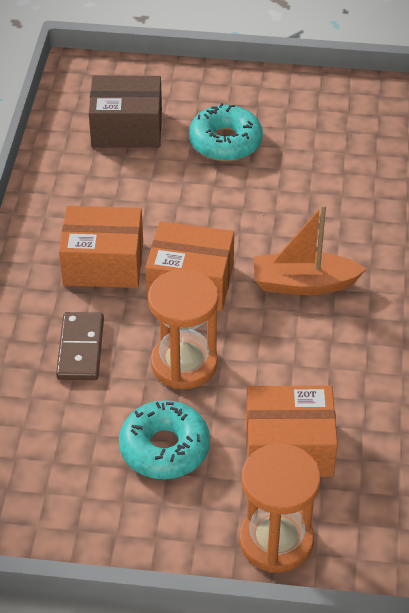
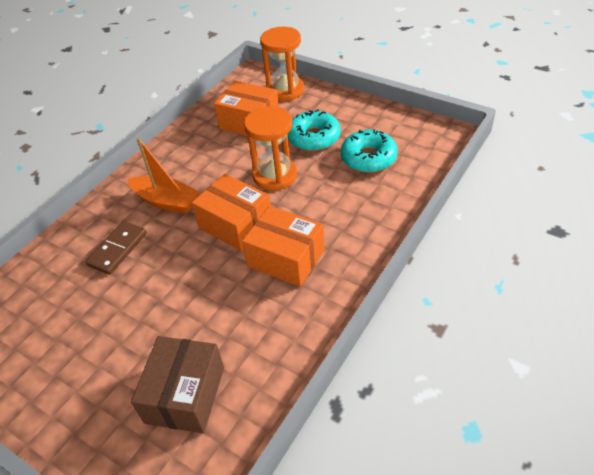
camera: 150 degrees left, 0 degrees up
(81, 349) = (333, 202): brown domino -> brown domino (117, 249)
(127, 128) = (185, 394): brown box -> brown box turned 75 degrees clockwise
(225, 142) = (116, 341): turquoise donut -> turquoise donut (368, 158)

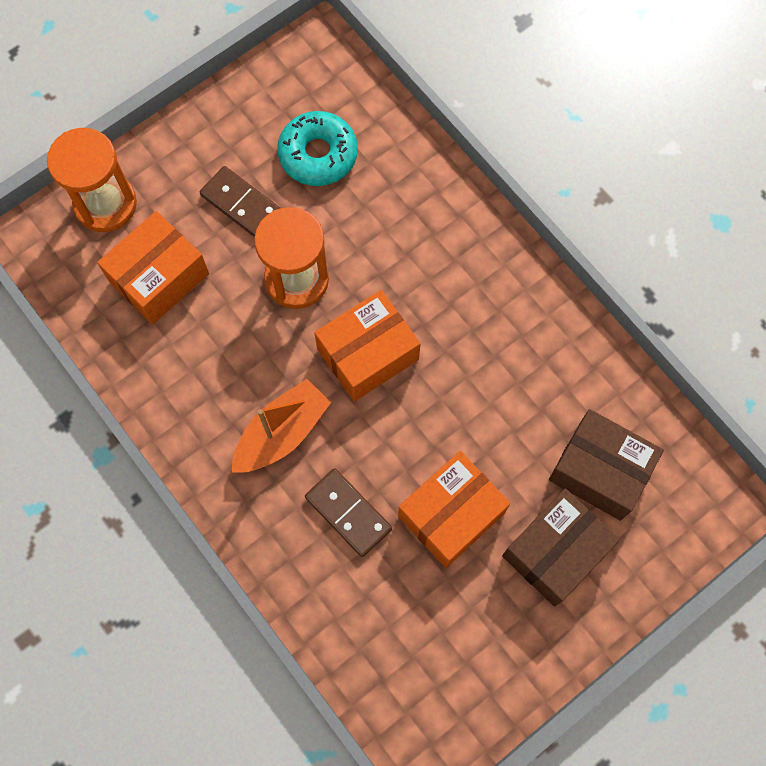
camera: 75 degrees left, 25 degrees up
(108, 382) = (555, 552): none -> brown box
(286, 258) = (451, 312): orange box -> orange box (451, 514)
(314, 137) = (241, 204): turquoise donut -> brown domino

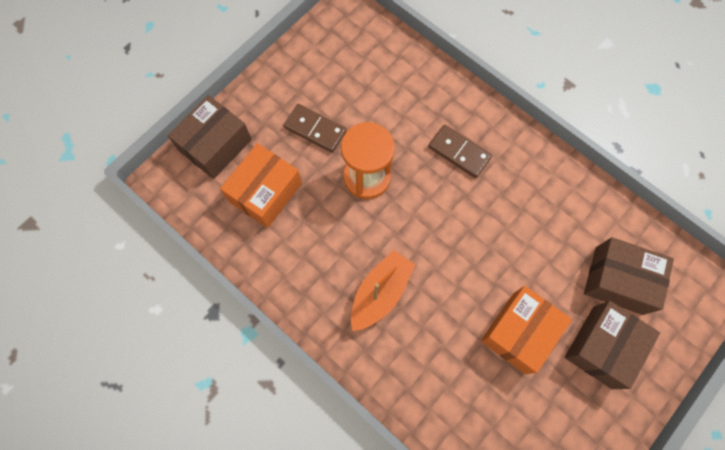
camera: 10 degrees left, 0 degrees up
(105, 204) = (215, 145): orange hourglass -> brown box
(318, 154) = (363, 85): turquoise donut -> none
(348, 513) = (443, 345): brown domino -> brown domino (459, 152)
(368, 354) = (430, 223): orange box -> none

